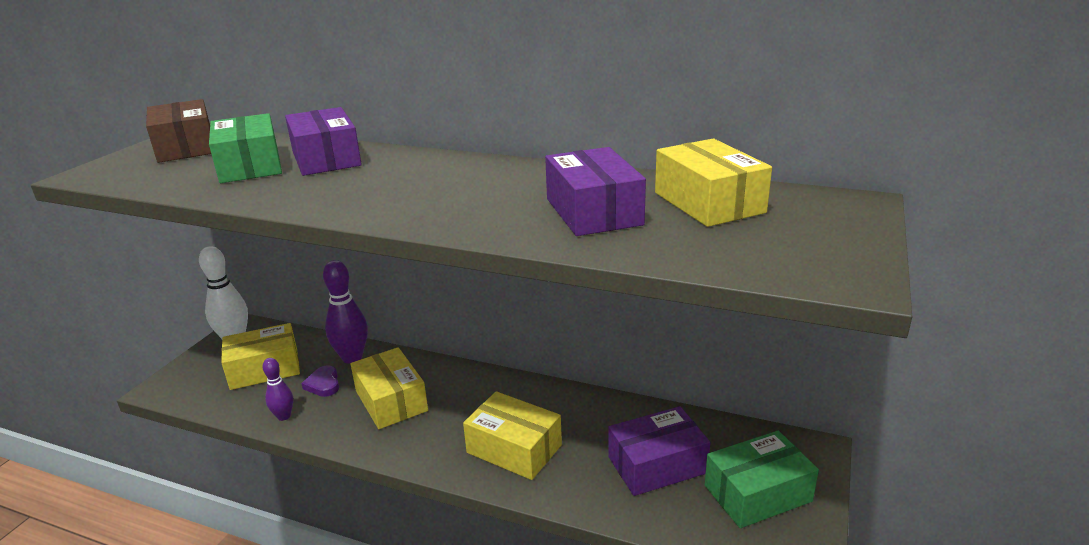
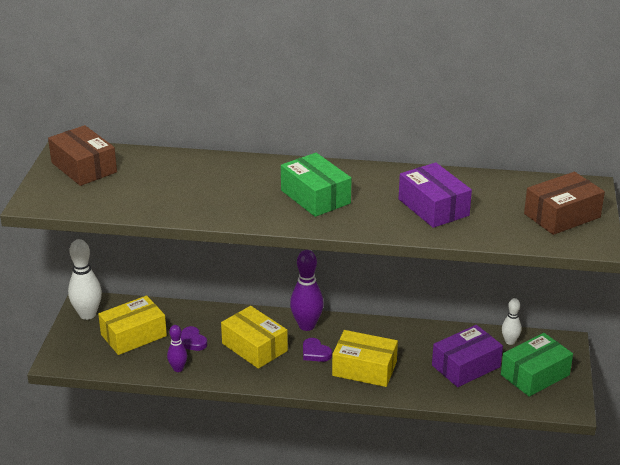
camera: 15 degrees left, 5 degrees up
(250, 165) = (159, 183): green box -> green box (315, 197)
(326, 158) = (212, 172): purple box -> none
(352, 357) = (201, 318): purple bowling pin -> purple bowling pin (306, 325)
(461, 418) = (315, 353): none -> purple heart
(708, 202) = (500, 194): yellow box -> none
(731, 437) = (510, 341): none -> white bowling pin
(802, 235) = (562, 215): none -> brown box

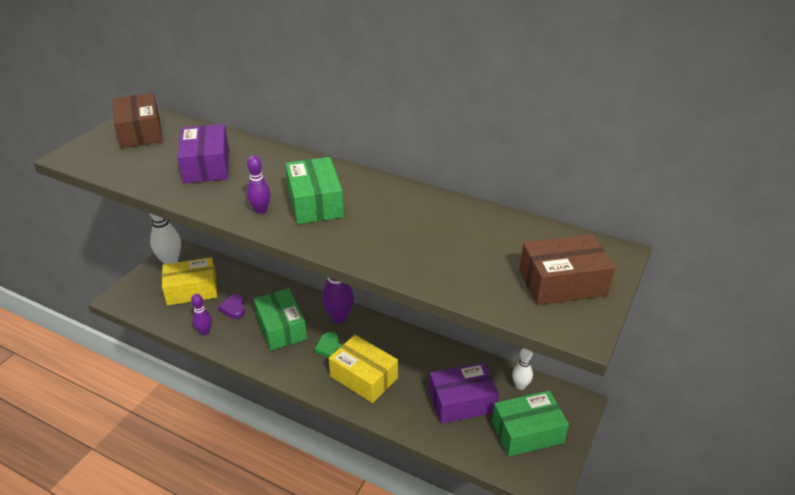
camera: 20 degrees right, 5 degrees up
(254, 347) = (281, 328): yellow box -> green box
(272, 212) = (261, 210): none -> purple bowling pin
(315, 353) = (330, 348): purple heart -> green heart
(433, 207) = (425, 240): purple box -> purple box (207, 165)

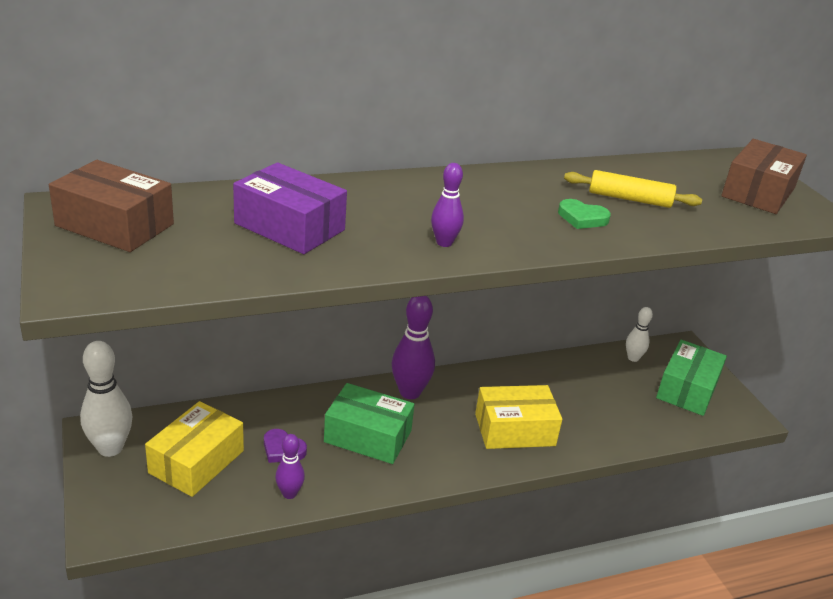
camera: 50 degrees left, 5 degrees down
(315, 203) = (477, 214): green box -> none
(330, 348) = (445, 424): green heart -> green heart (582, 218)
(438, 238) = (629, 199): none -> yellow rolling pin
(462, 402) = (615, 397): purple box -> none

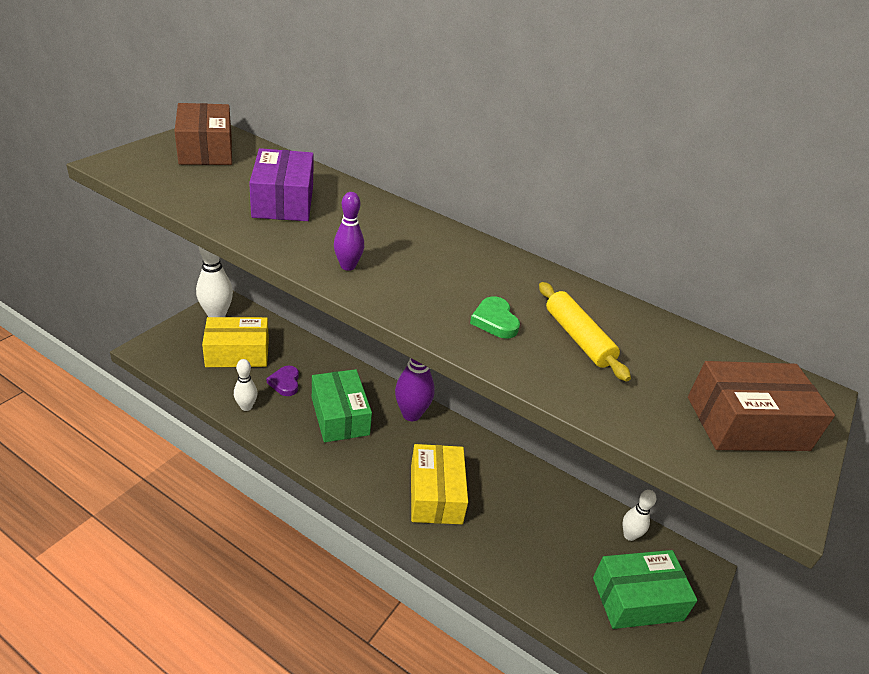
camera: 50 degrees right, 5 degrees up
(289, 493) = (246, 407): purple bowling pin -> white bowling pin
(514, 429) = (436, 494): yellow box -> yellow box turned 45 degrees clockwise

